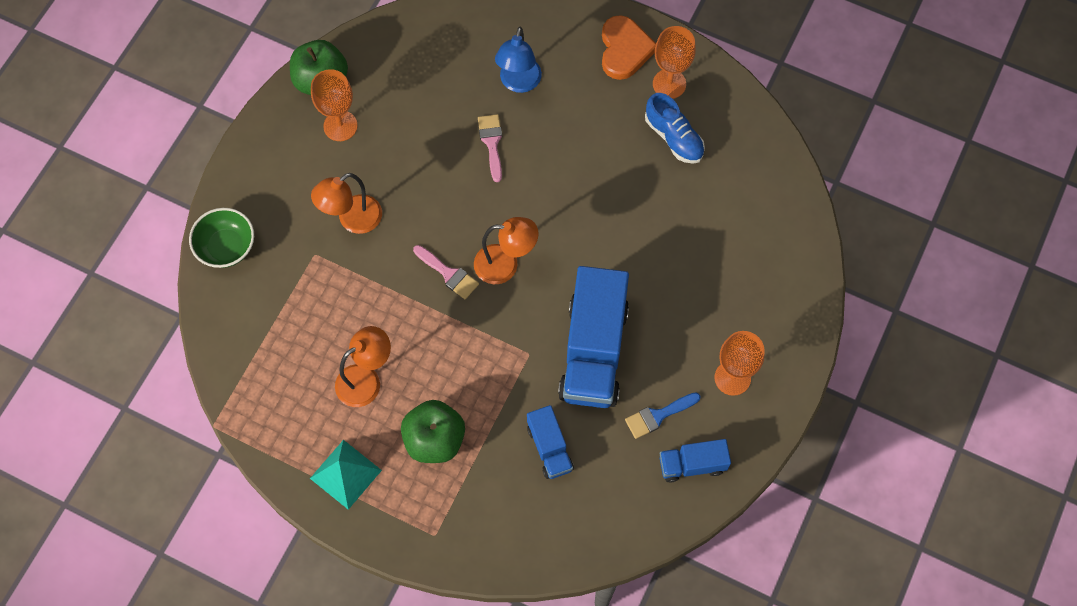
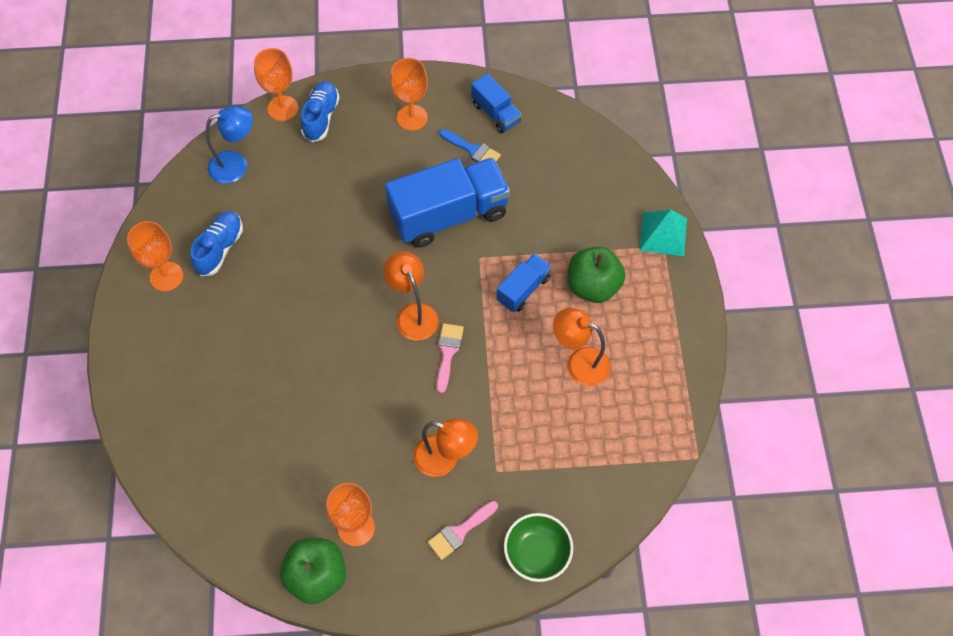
camera: 120 degrees left, 5 degrees down
(345, 474) = (663, 333): turquoise pyramid -> turquoise pyramid (663, 234)
(492, 143) = (302, 386): pink brush -> pink brush (460, 531)
(518, 83) = (227, 397): blue lamp -> blue lamp (236, 165)
(549, 448) = (545, 206): blue truck -> blue truck (523, 289)
(624, 50) = (147, 328): orange heart -> none
(781, 291) = (321, 117): none -> blue shoe
(812, 261) = (283, 108): none -> orange goblet

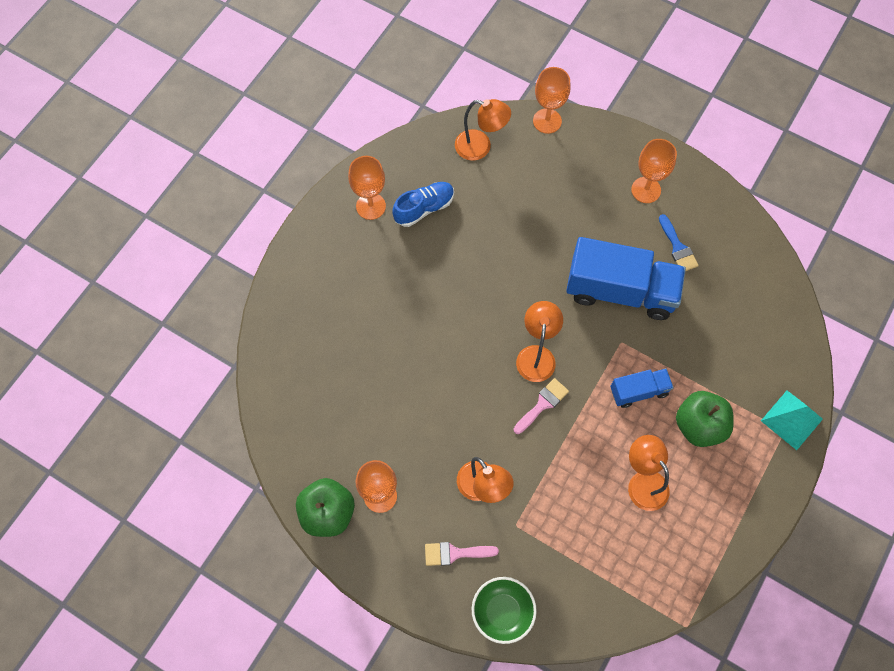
camera: 35 degrees right, 5 degrees up
(236, 165) = (480, 147): blue lamp -> orange lamp
(321, 117) = (572, 146): blue shoe -> none
(495, 113) = (719, 227): blue truck -> none

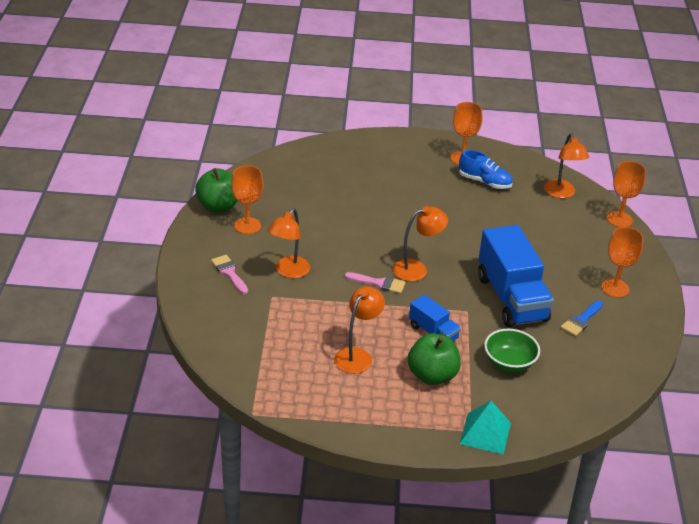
camera: 60 degrees right, 30 degrees down
(502, 612) = (200, 309): green bowl -> green bowl (509, 363)

